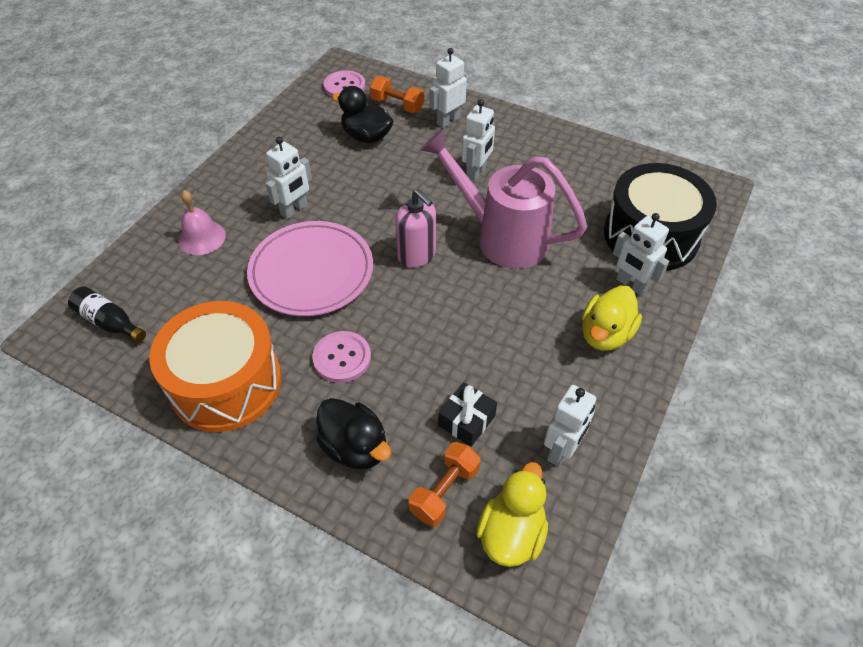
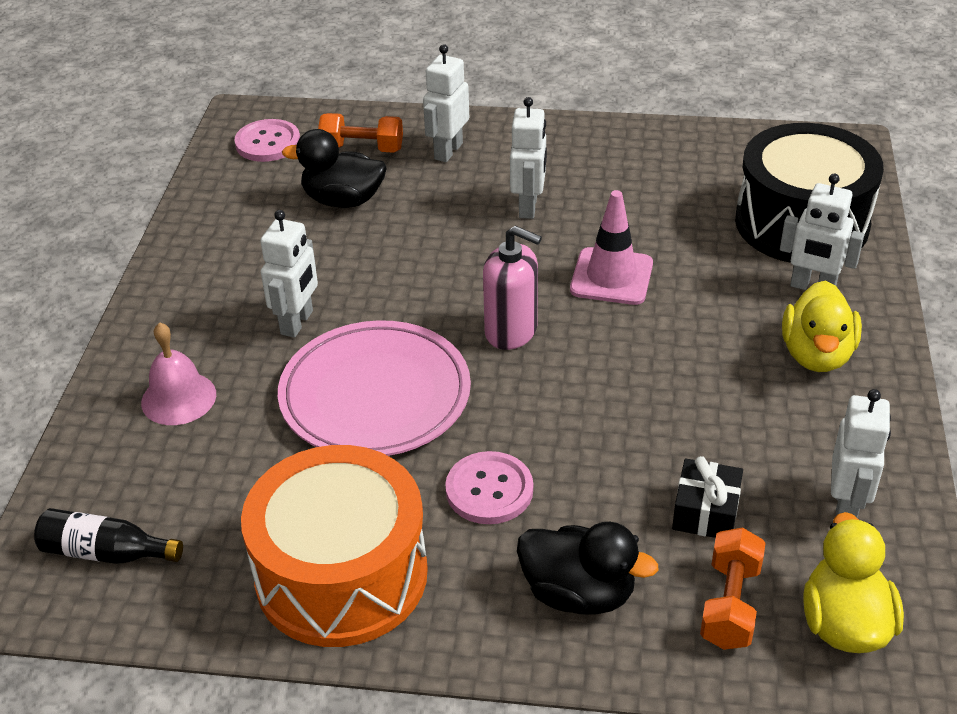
camera: 20 degrees left, 10 degrees down
(501, 236) = (611, 277): pink watering can -> pink traffic cone

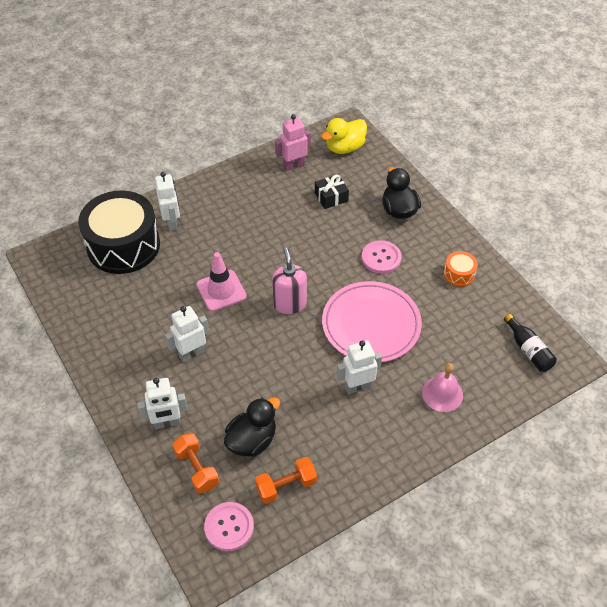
camera: 130 degrees left, 10 degrees up
(341, 574) = (459, 274): orange drum -> orange drum, size x0.42
(343, 200) = (252, 440): black duck -> black duck turned 105 degrees counterclockwise
(730, 604) = (364, 174): orange dumbbell -> orange dumbbell (286, 486)
(816, 355) = (217, 204): yellow duck -> none
(846, 506) = (293, 165): white robot -> pink robot

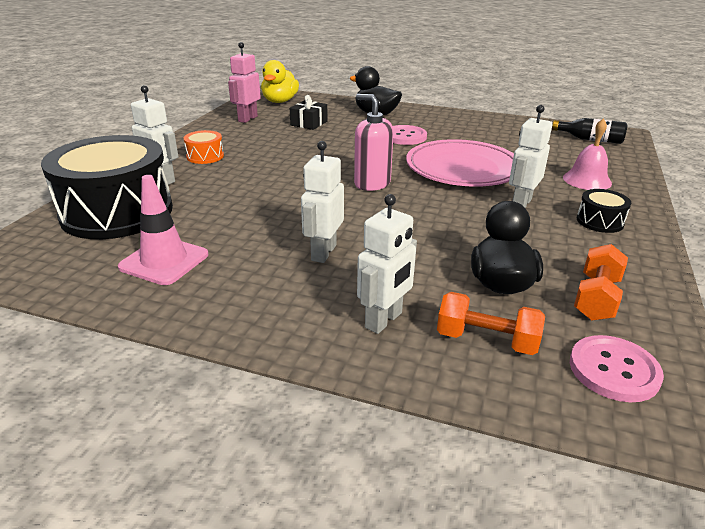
camera: 40 degrees left, 20 degrees down
(221, 290) = (288, 200): pink traffic cone -> pink traffic cone (164, 261)
(384, 436) = (600, 221): none -> black drum
(459, 274) = (476, 125): orange drum -> orange drum (205, 156)

